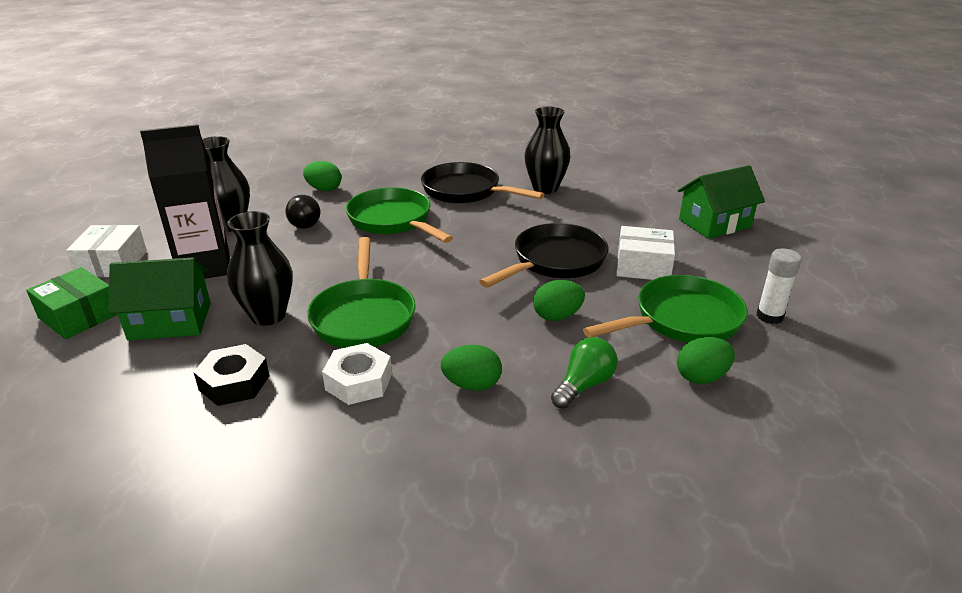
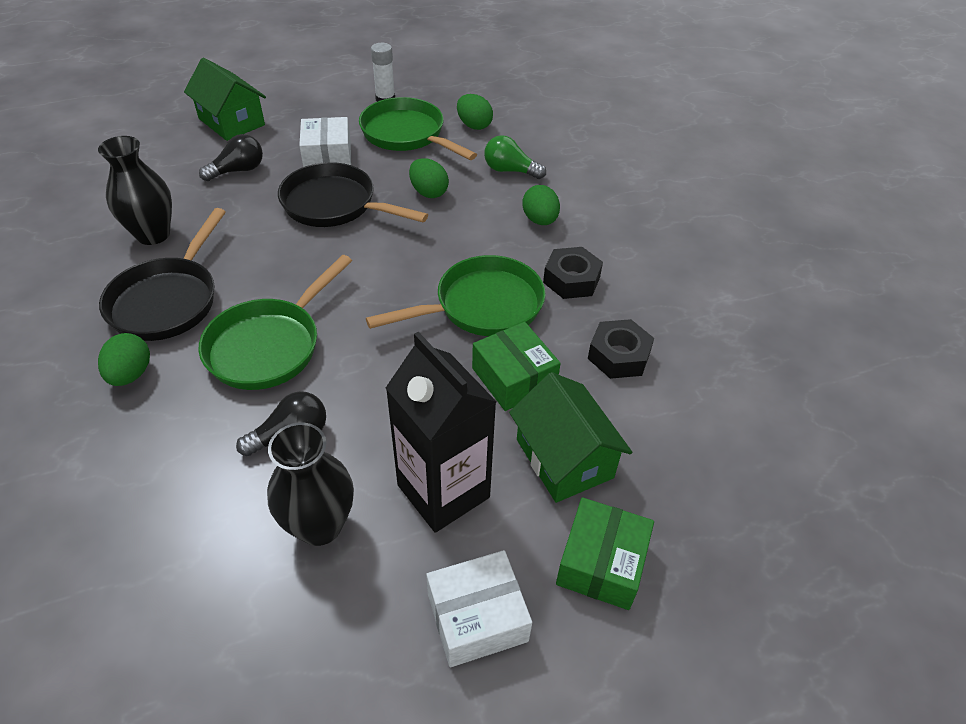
camera: 110 degrees left, 15 degrees up
(268, 315) = (514, 378): black vase -> green box
(324, 189) = (173, 459): green egg -> green egg (131, 374)
(358, 382) = (571, 280): white nut -> black nut
(626, 222) = (238, 170): none -> black light bulb

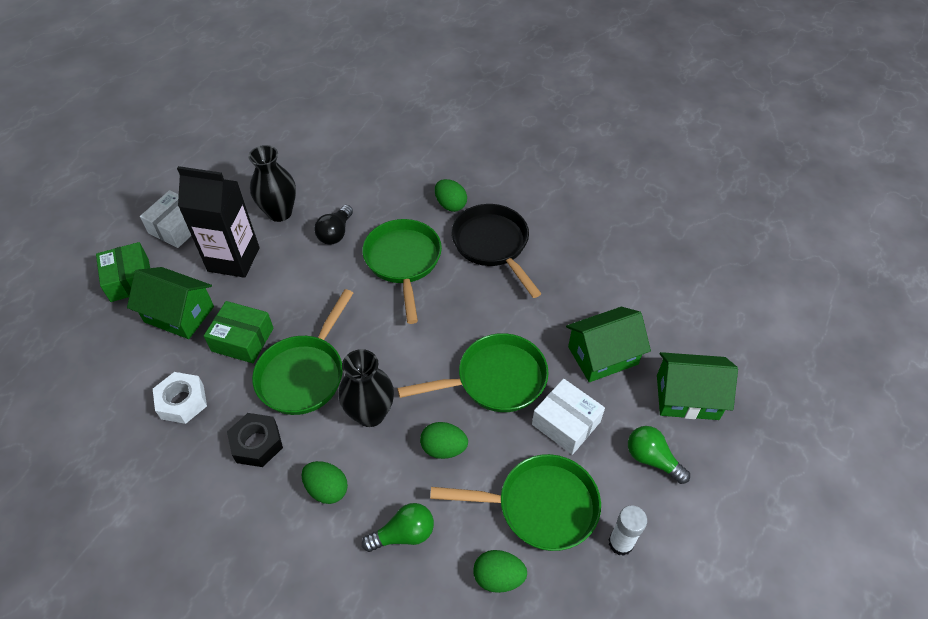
camera: 140 degrees right, 5 degrees up
(153, 234) = (568, 271): black vase -> black vase (370, 414)
(238, 170) = (603, 355): black light bulb -> green house
(307, 114) = (652, 459): none -> green light bulb
(334, 205) = (495, 379): black pan -> green pan
(619, 356) = (182, 402): black nut -> white nut

